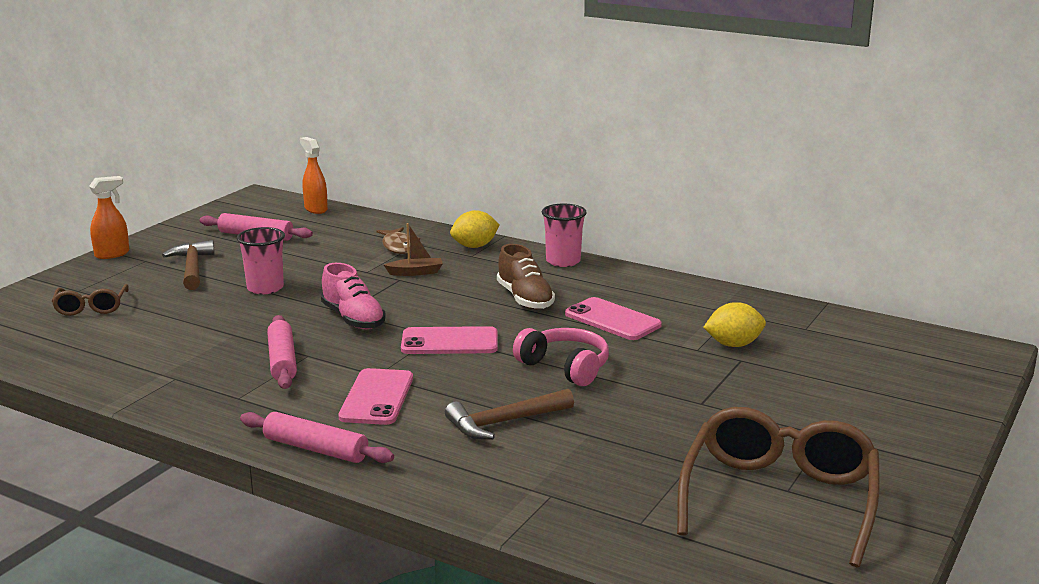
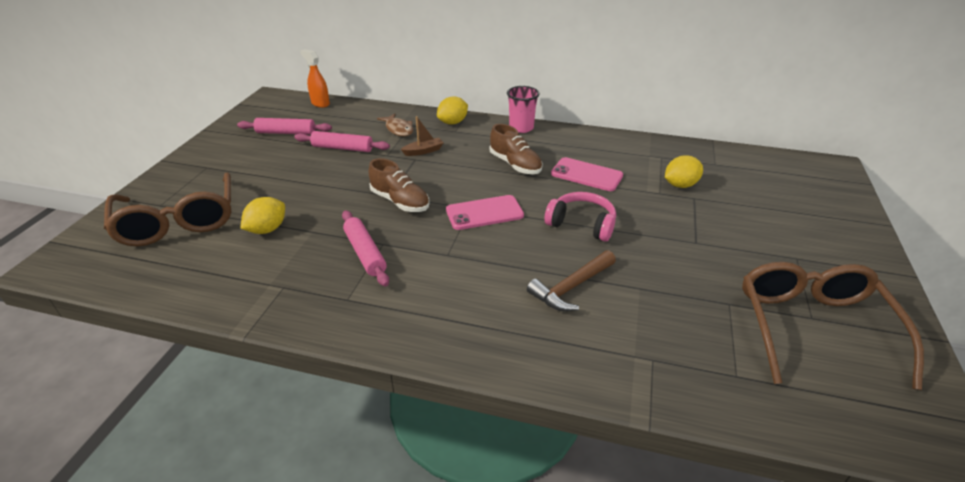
camera: 15 degrees left, 15 degrees up
(91, 307) = (178, 221): brown glasses -> brown glasses, size x2.01
(112, 254) = (176, 164): orange spray bottle -> none
(184, 326) = (267, 229): none -> yellow lemon
(192, 268) = (248, 170): brown hammer -> none
(265, 288) = (316, 181): pink cup -> none
(315, 449) = (440, 346): pink rolling pin -> pink rolling pin (342, 148)
(353, 319) = (400, 201): pink shoe -> brown shoe
(377, 397) = (460, 279): pink phone -> none

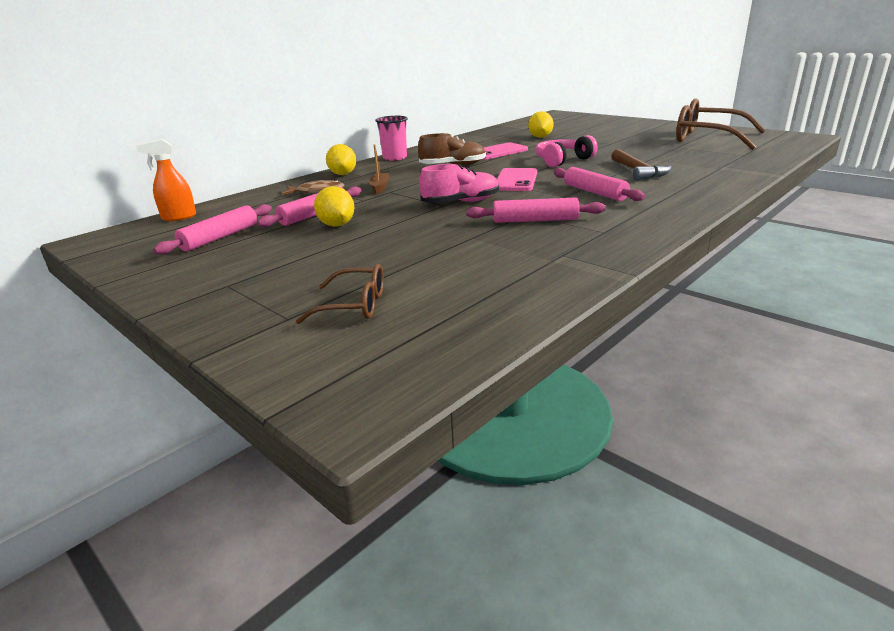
camera: 60 degrees left, 10 degrees down
(178, 221) = (353, 305): brown glasses -> brown glasses, size x0.50
(267, 229) = (441, 256): yellow lemon -> yellow lemon (337, 225)
(400, 201) = (461, 202): brown shoe -> pink shoe
(468, 271) = (594, 192): none -> pink rolling pin

